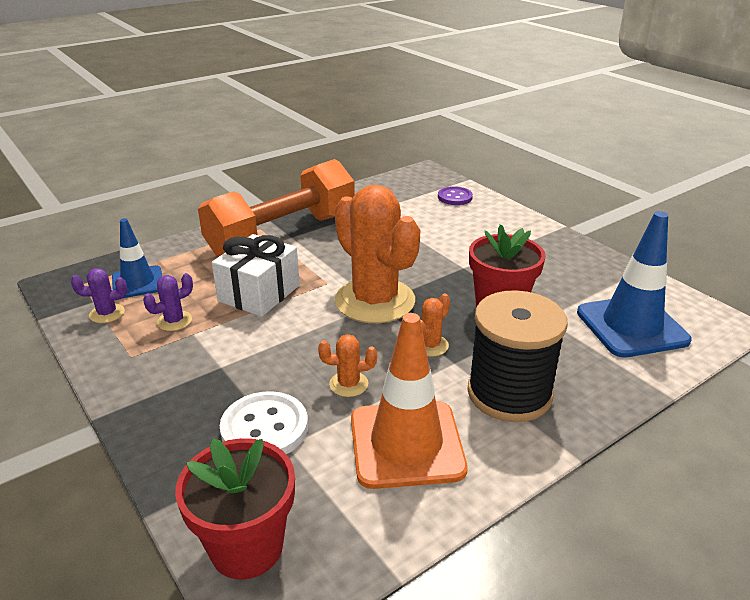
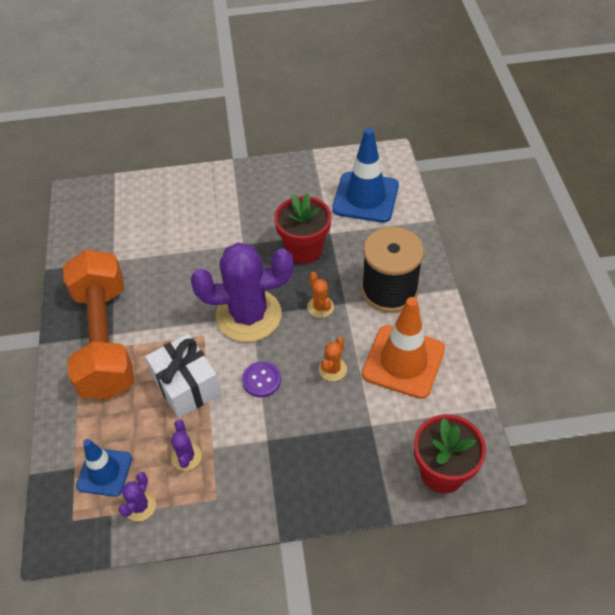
camera: 60 degrees left, 20 degrees up
(264, 428) = (349, 432): white button -> none
(375, 301) = (248, 315): orange cactus -> purple cactus
(455, 197) = (137, 198): purple button -> purple button (261, 380)

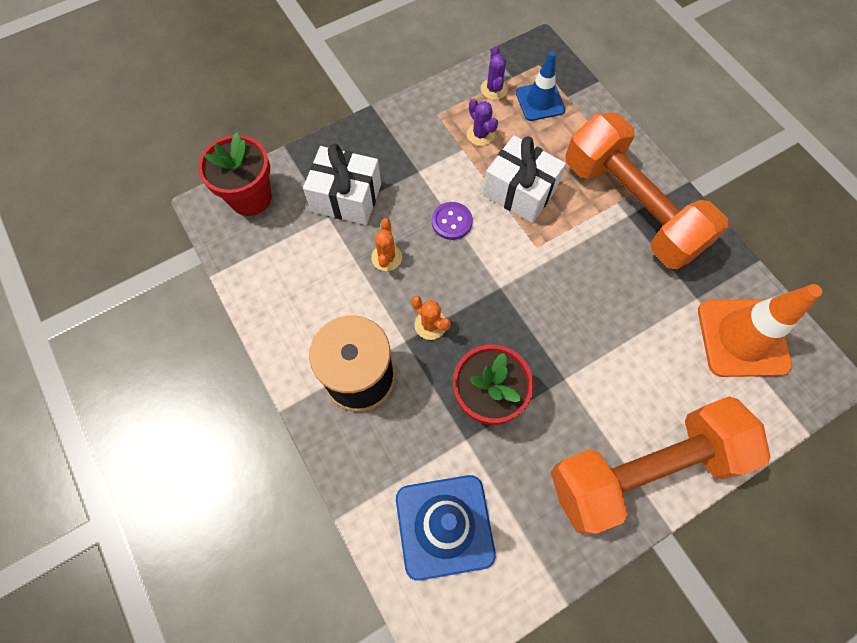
camera: 155 degrees right, 15 degrees up
(227, 187) = (643, 469): none -> orange dumbbell
(248, 315) = (503, 285): purple cactus -> none
(347, 437) = (346, 198): none -> white gift
(403, 361) = (316, 292): orange traffic cone -> orange traffic cone (742, 338)

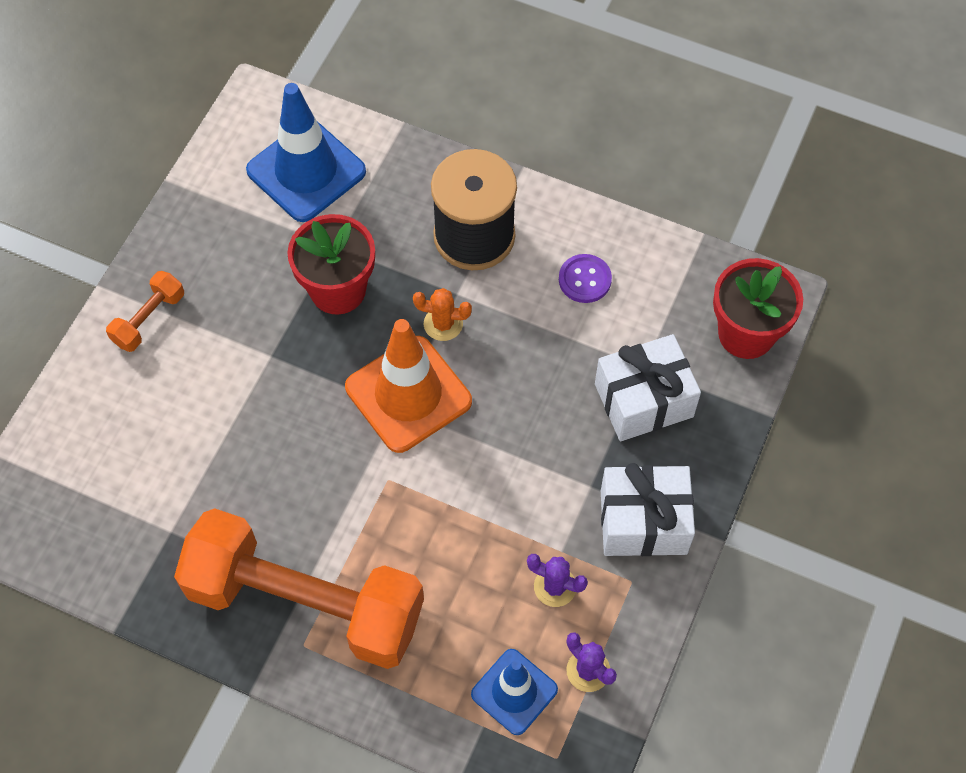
camera: 145 degrees right, 5 degrees down
(386, 257) = (543, 363): orange cactus -> none
(451, 222) = (504, 448): purple button -> purple button (584, 279)
(519, 191) = (452, 537): white gift -> white gift (643, 522)
(643, 469) = (149, 319): orange dumbbell -> orange dumbbell, size x0.40
(742, 338) = (99, 515): orange traffic cone -> orange traffic cone (408, 394)

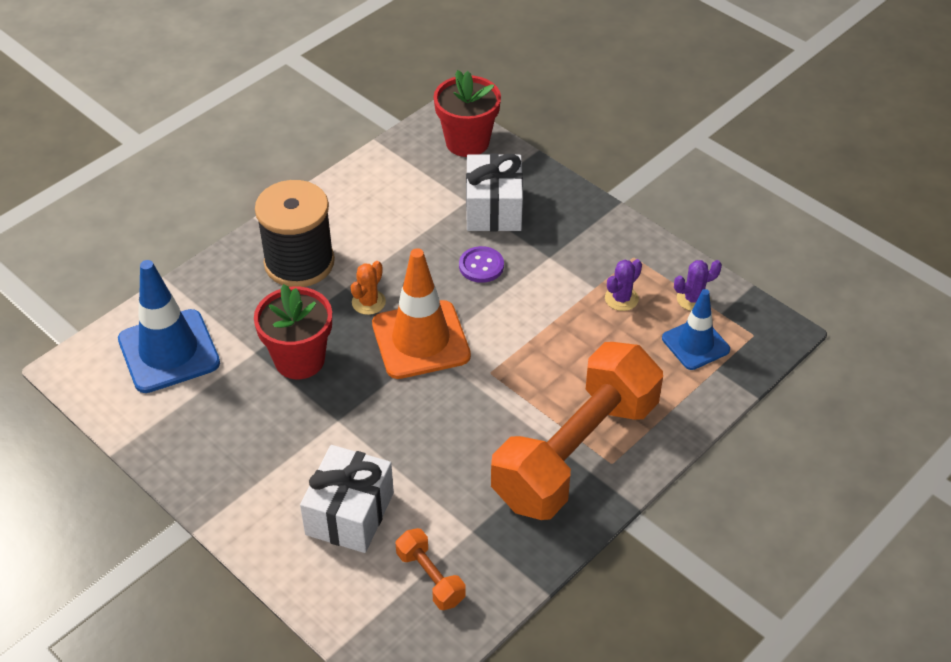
camera: 70 degrees left, 15 degrees down
(149, 319) = (253, 499): orange dumbbell -> orange dumbbell (430, 577)
(584, 279) = (375, 211): purple button -> purple button (481, 266)
(643, 522) = (590, 237): white gift -> white gift (349, 513)

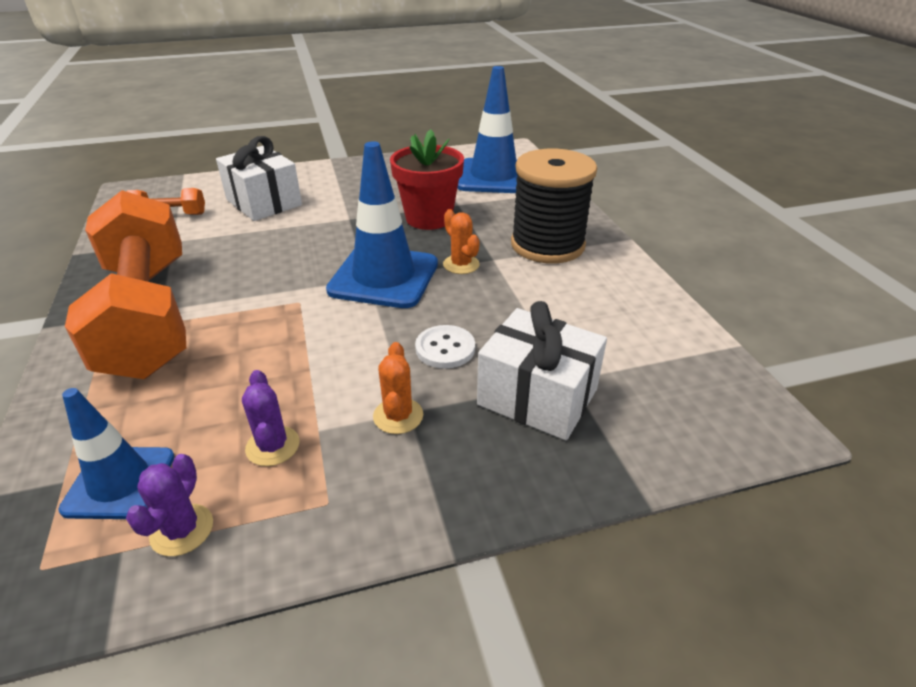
camera: 120 degrees right, 10 degrees down
(421, 340) = (384, 277): orange traffic cone -> blue traffic cone
(467, 142) = (702, 427): red flower pot -> none
(481, 266) = (445, 348): purple button -> white button
(557, 259) = (398, 416): none -> orange cactus

